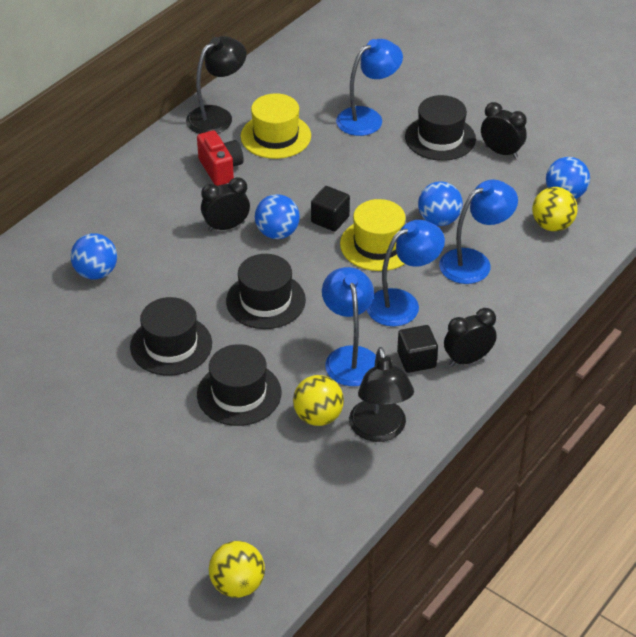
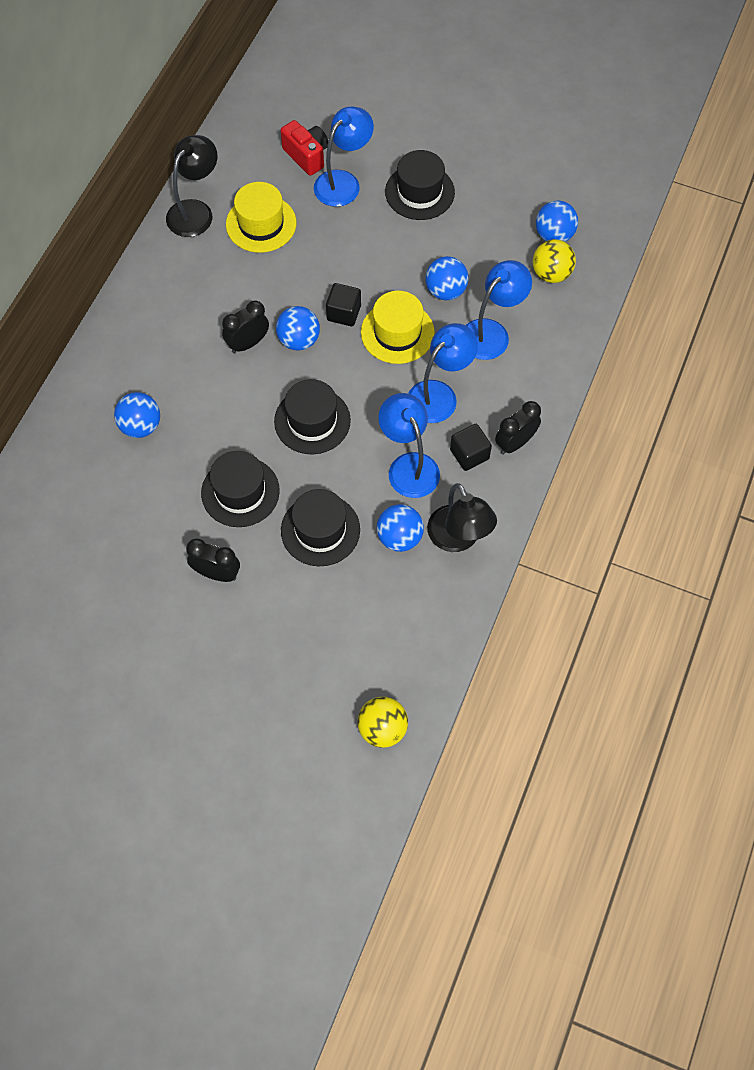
camera: 15 degrees left, 20 degrees up
(220, 169) = (220, 276): red camera -> red camera (307, 156)
(318, 417) = (399, 537): yellow ball -> blue ball
(501, 152) = (481, 197): black clock -> black clock (217, 573)

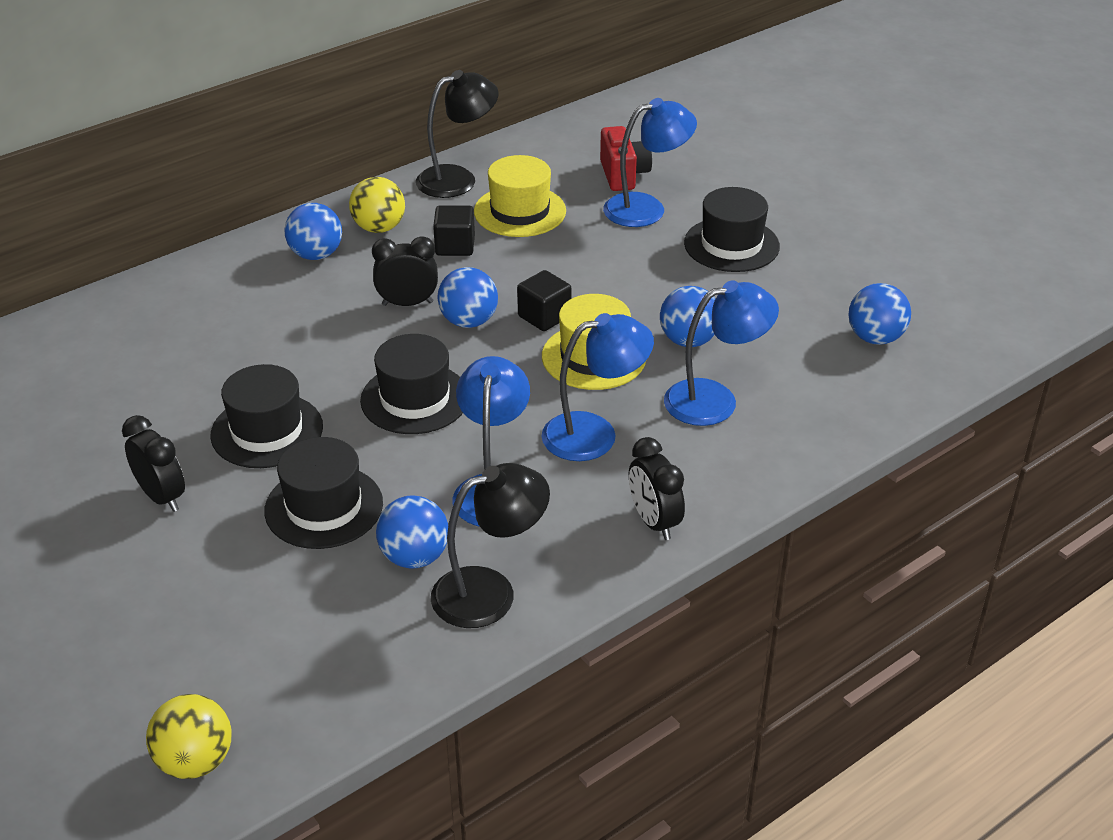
camera: 30 degrees right, 25 degrees down
(141, 426) = (219, 329): blue ball -> blue ball (316, 255)
(458, 539) = (490, 592): black lamp -> black lamp turned 120 degrees counterclockwise
(469, 454) = (582, 509): black cube -> black cube (455, 246)
(515, 443) = (654, 522): black clock -> black clock turned 105 degrees counterclockwise
(551, 274) = (842, 372): yellow ball -> yellow ball (379, 228)

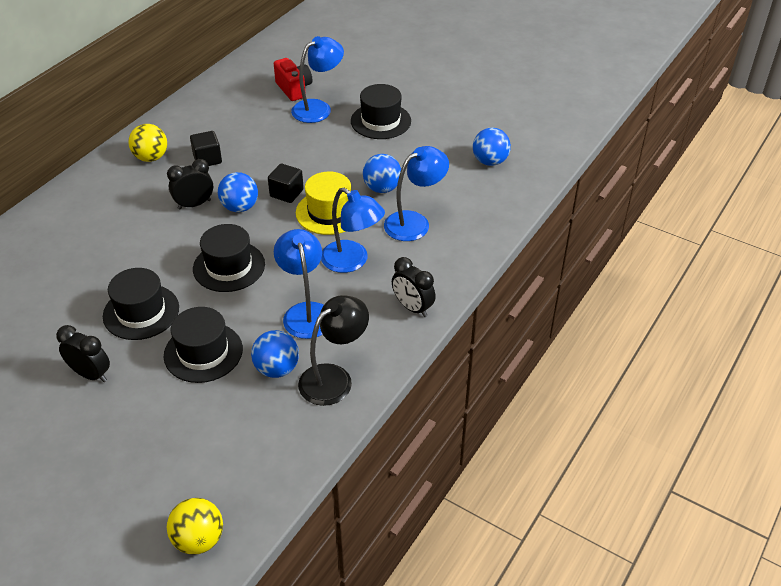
camera: 20 degrees left, 5 degrees up
(316, 255) = (117, 185): blue ball -> none
(458, 179) = (188, 113): black lamp -> none
(520, 211) = (239, 127): yellow hat -> none
(594, 434) = (352, 261): blue lamp -> blue lamp turned 75 degrees clockwise

